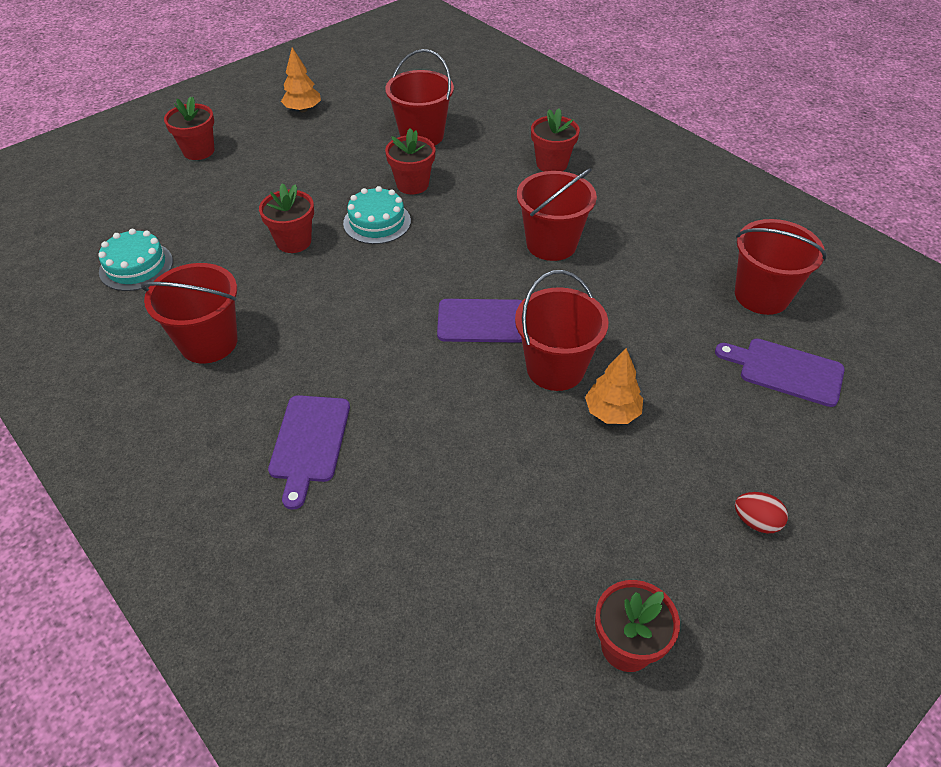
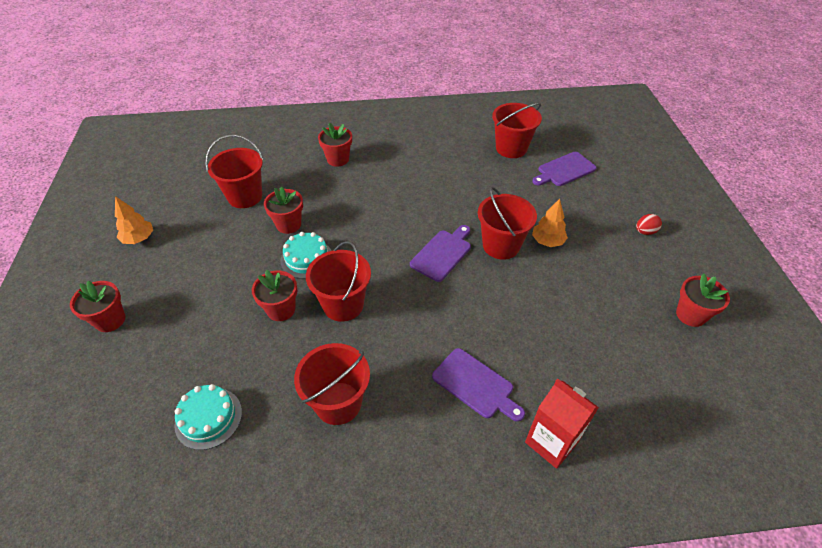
camera: 55 degrees left, 0 degrees up
(275, 552) = (551, 442): none -> red carton
(551, 244) = (405, 196): red bucket -> red bucket (343, 305)

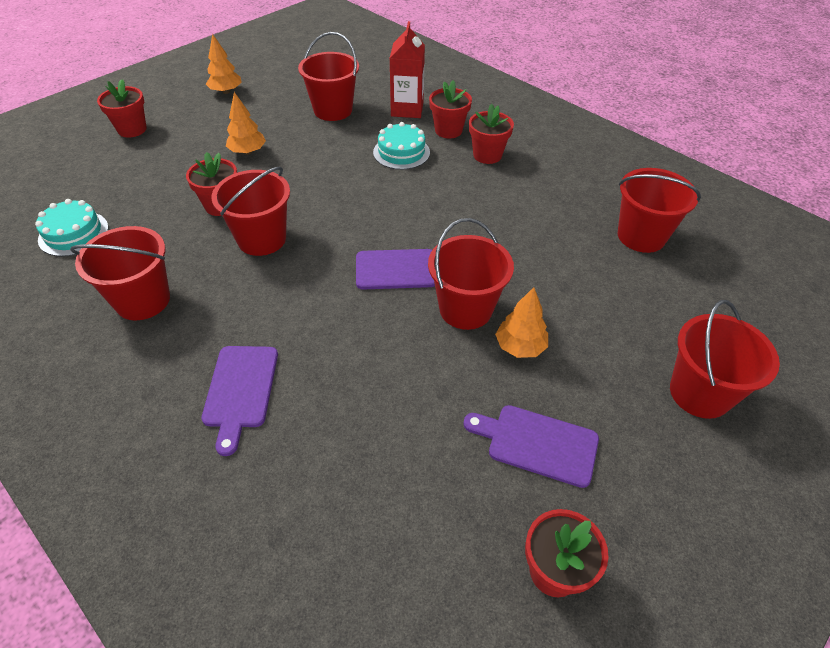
camera: 50 degrees right, 0 degrees up
(235, 264) = (247, 152): none -> orange tree
(288, 225) = (326, 152): red flower pot -> red flower pot (487, 155)
(306, 258) = (296, 185): turquoise cake -> turquoise cake (401, 152)
(551, 442) = (210, 500): red carton -> red carton (407, 109)
(564, 170) = (670, 302): purple cutting board -> purple cutting board (537, 444)
(627, 200) = (700, 393): none -> red bucket
(645, 232) = (660, 441): red egg -> none

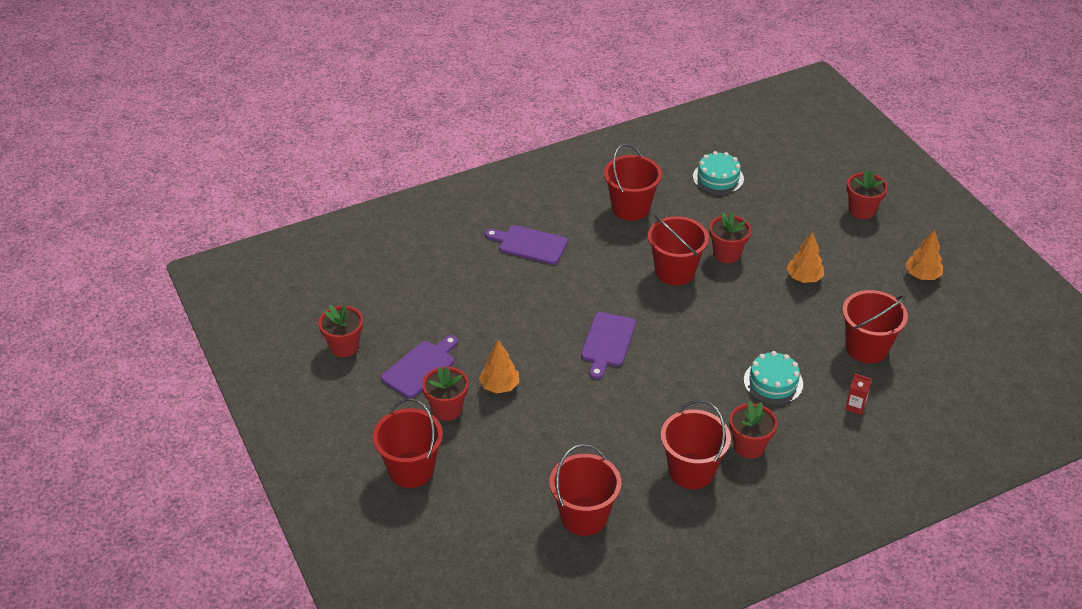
camera: 110 degrees right, 5 degrees down
(407, 109) = (855, 406): red carton -> red carton, size x0.49
(448, 130) = (804, 429): red flower pot -> red flower pot (447, 409)
(465, 309) = (549, 367): red bucket -> red bucket (691, 471)

